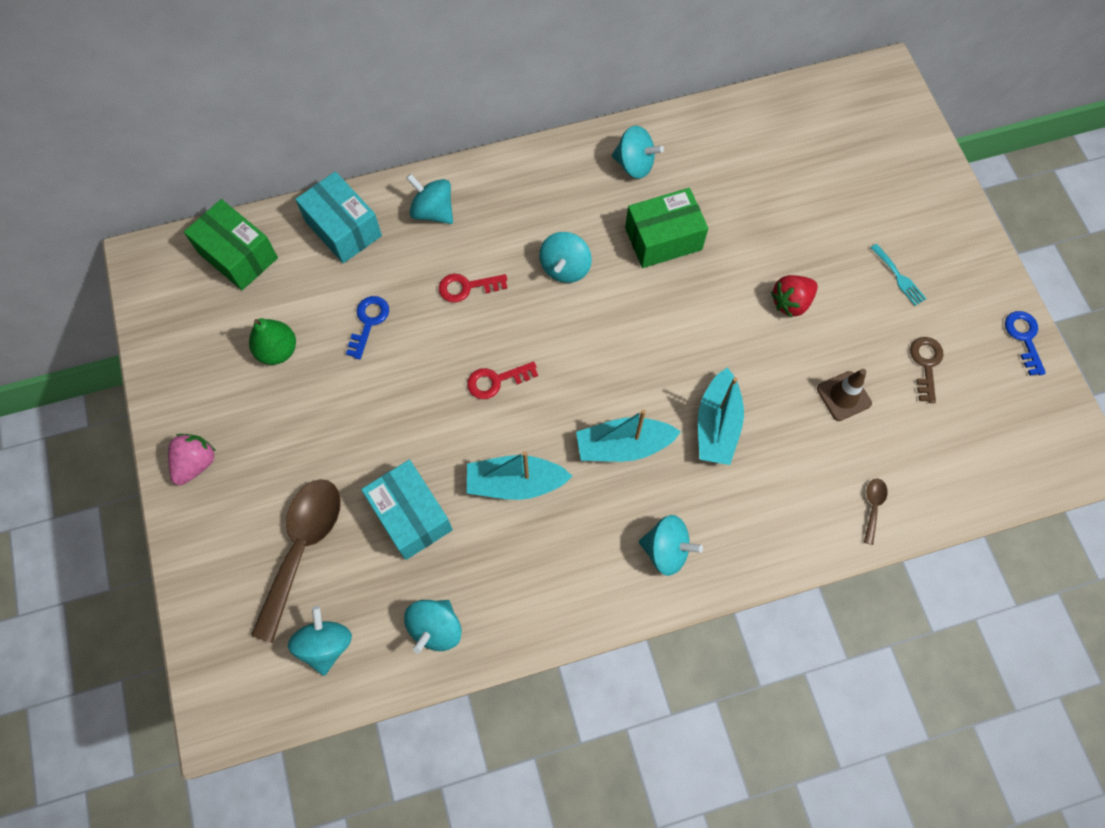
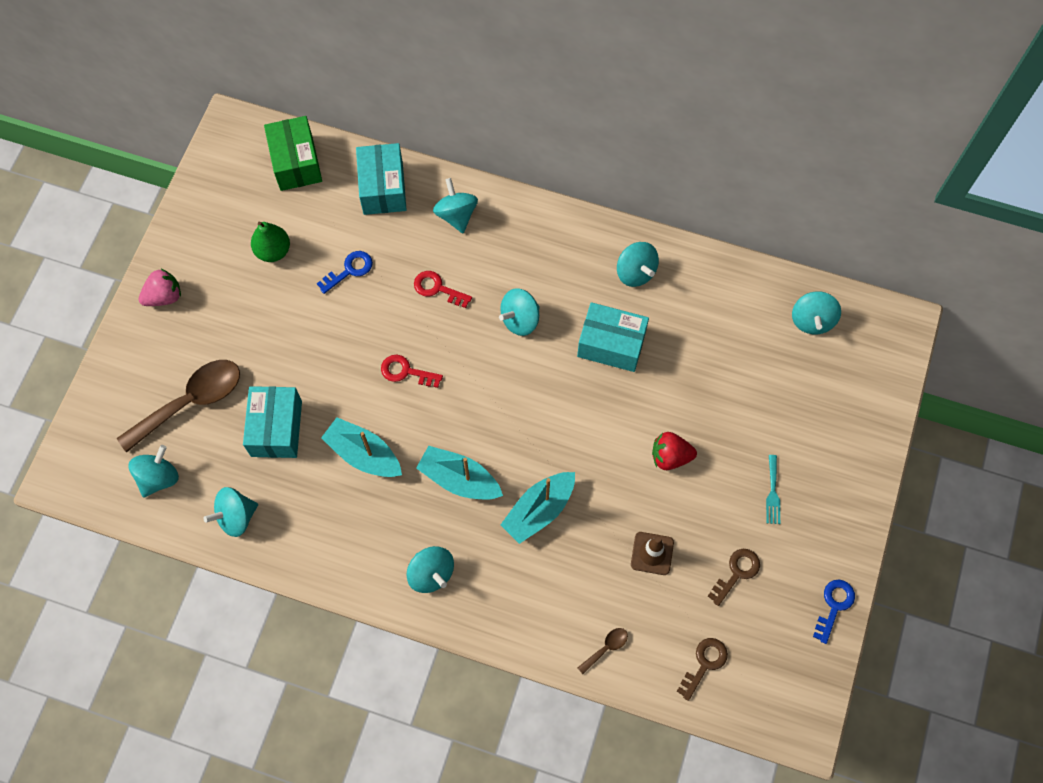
camera: 35 degrees right, 0 degrees up
(663, 239) = (611, 344): green box -> turquoise box
(813, 115) = (812, 320): none -> turquoise spinning top
(964, 461) = (704, 664): none -> brown key

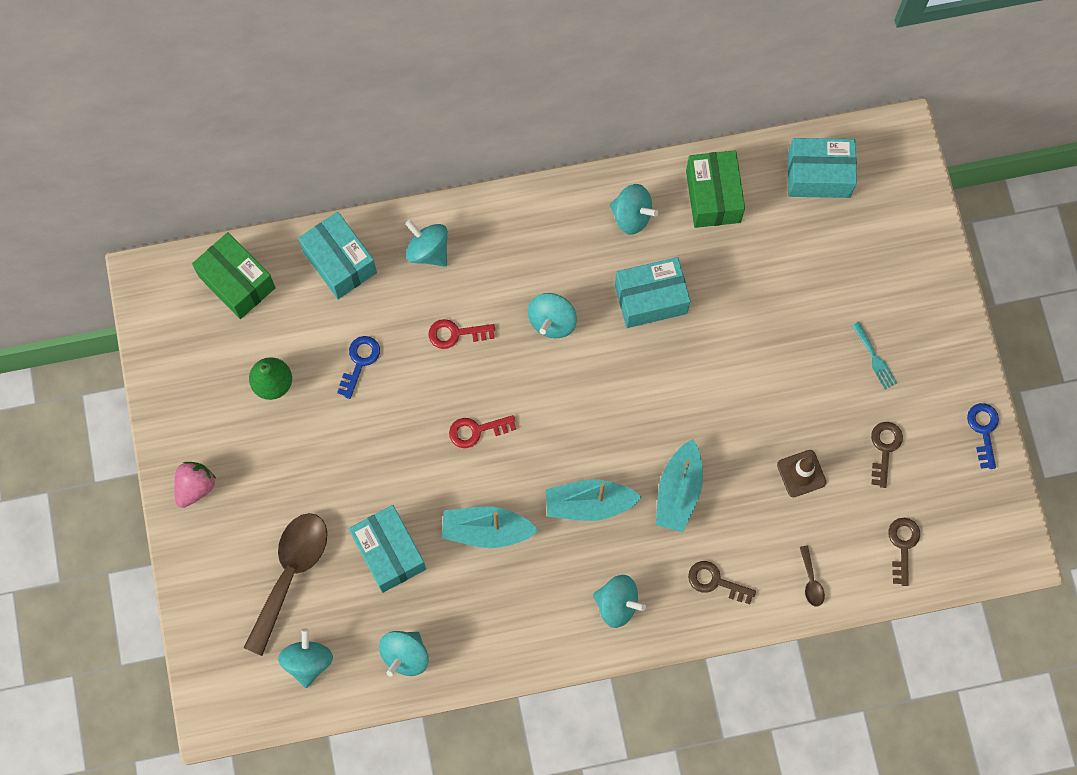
camera: 30 degrees left, 5 degrees up
(524, 602) = (715, 582): none -> brown key
(606, 648) = (811, 581): brown spoon -> brown spoon turned 150 degrees clockwise
(670, 456) = (766, 375): red strawberry -> none
(712, 291) = (713, 196): none -> green box
(812, 320) = (818, 175): turquoise spinning top -> turquoise box

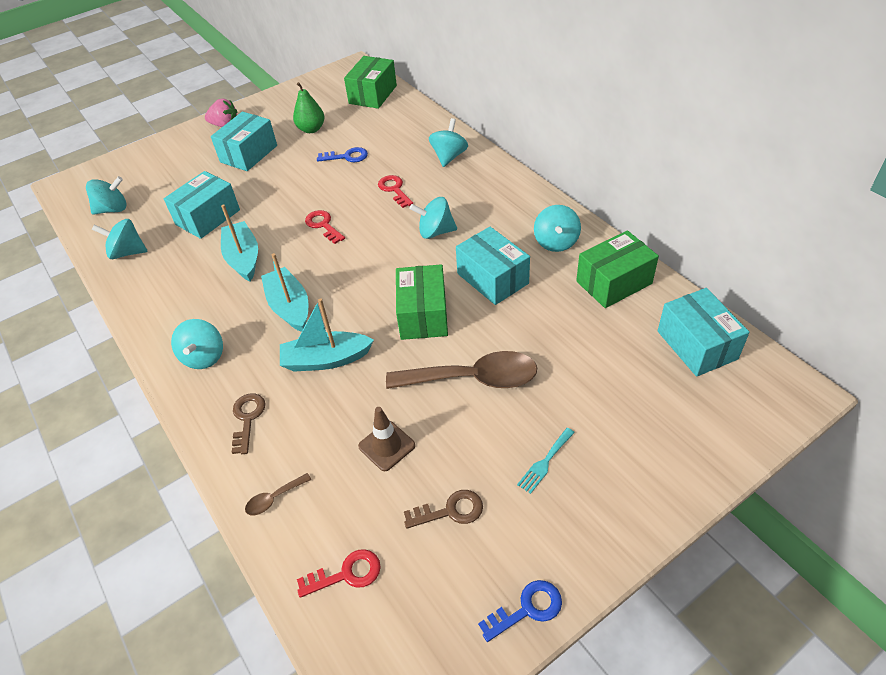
camera: 70 degrees right, 25 degrees down
(290, 574) = (177, 180): brown spoon -> brown spoon (472, 379)
(339, 262) = (414, 125): turquoise box -> turquoise box (248, 154)
(666, 383) = (423, 315): none -> green box
(903, 545) = (347, 574): brown key -> red key

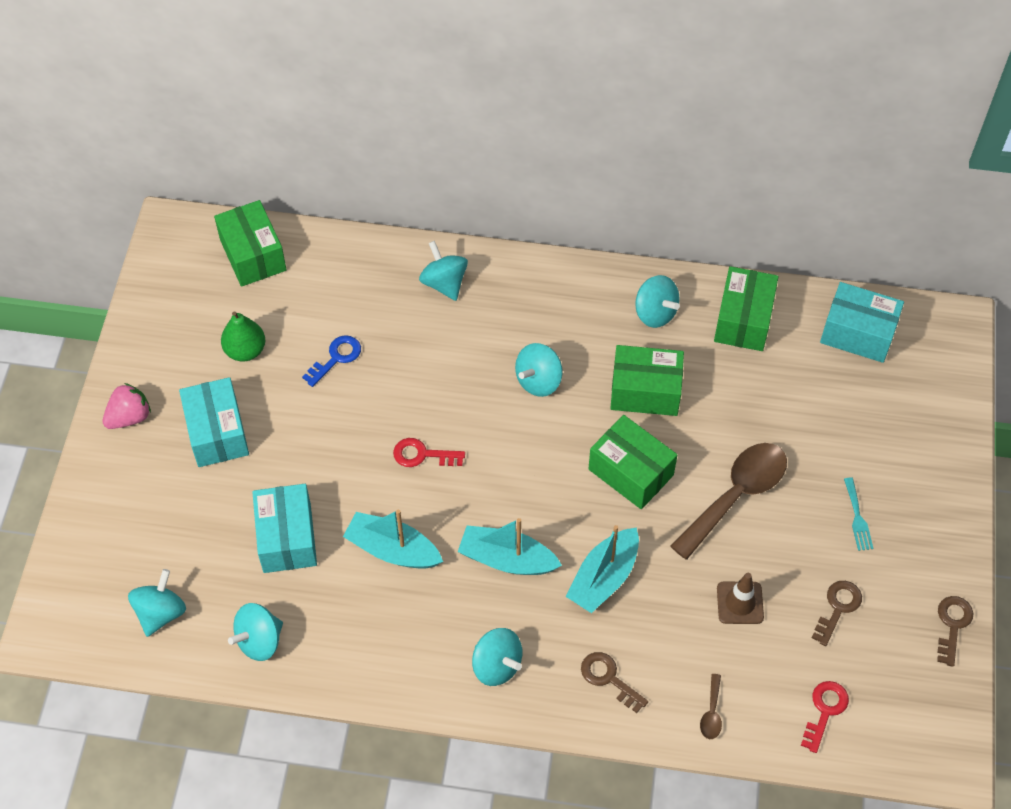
camera: 50 degrees left, 10 degrees up
(394, 189) = (439, 362): red key -> none
(492, 278) = (645, 391): turquoise box -> green box
(527, 609) = (952, 625): blue key -> brown key

